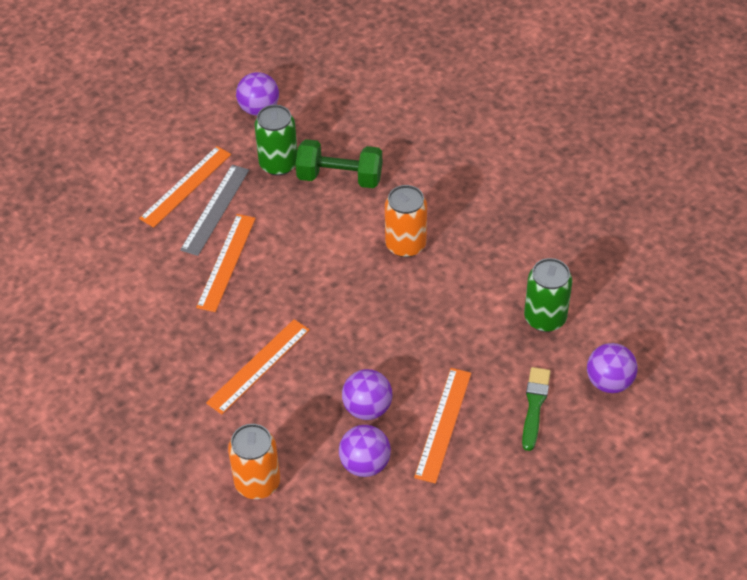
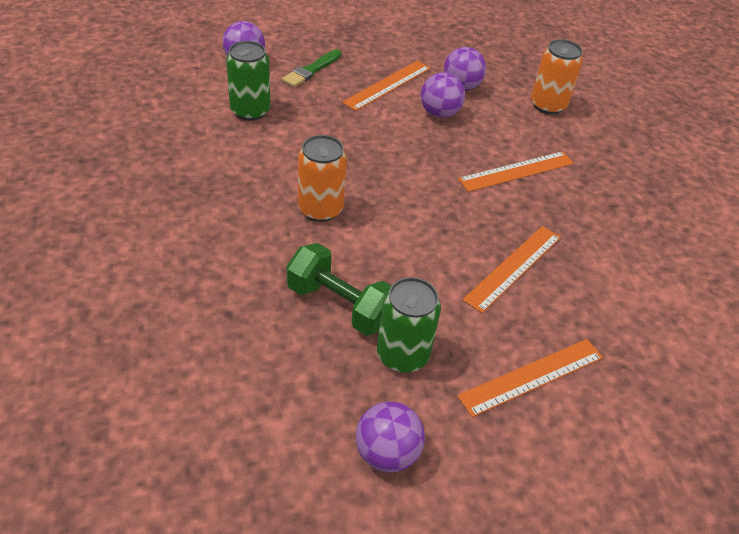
camera: 160 degrees left, 5 degrees down
(215, 209) = (505, 330): grey ruler -> none

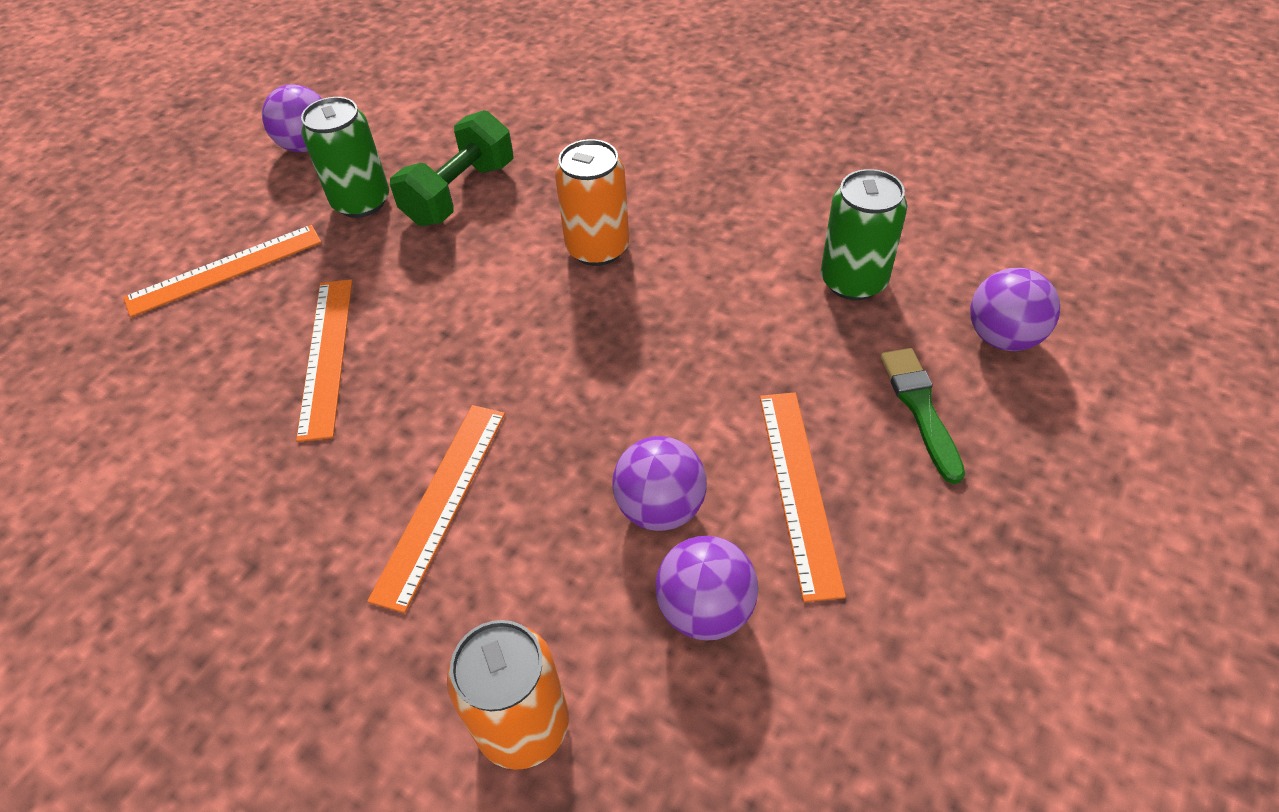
camera: 140 degrees right, 5 degrees up
(340, 305) = (460, 193): green dumbbell -> green dumbbell turned 45 degrees counterclockwise
(532, 377) = (225, 269): orange ruler -> orange ruler turned 45 degrees clockwise

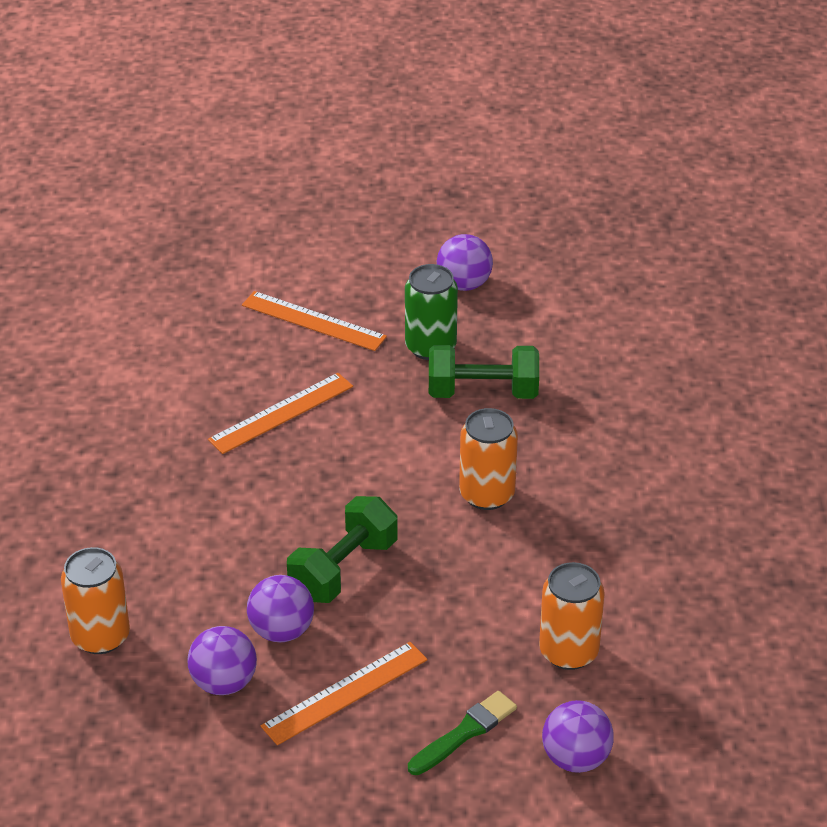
camera: 55 degrees right, 10 degrees down
(442, 501) = (213, 528): orange ruler -> none
(608, 406) = (343, 569): none -> green dumbbell
(853, 281) = (568, 651): green can -> orange can

